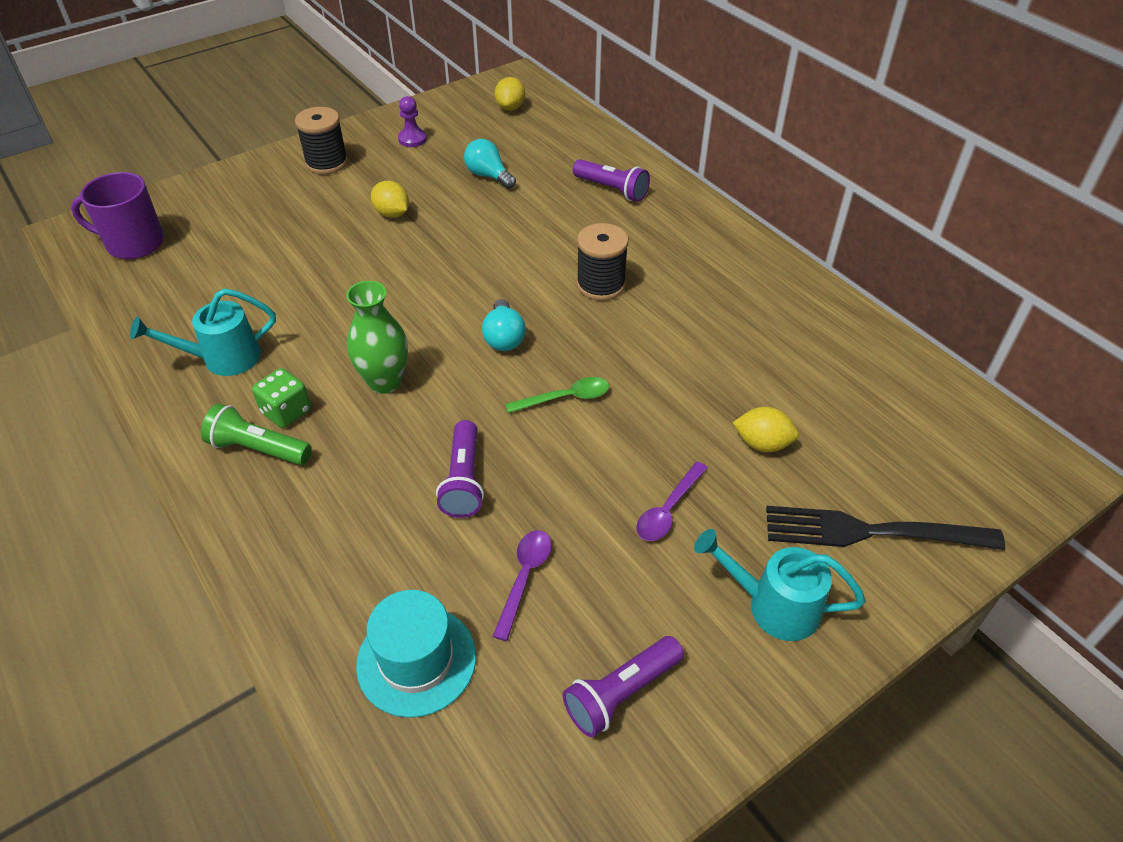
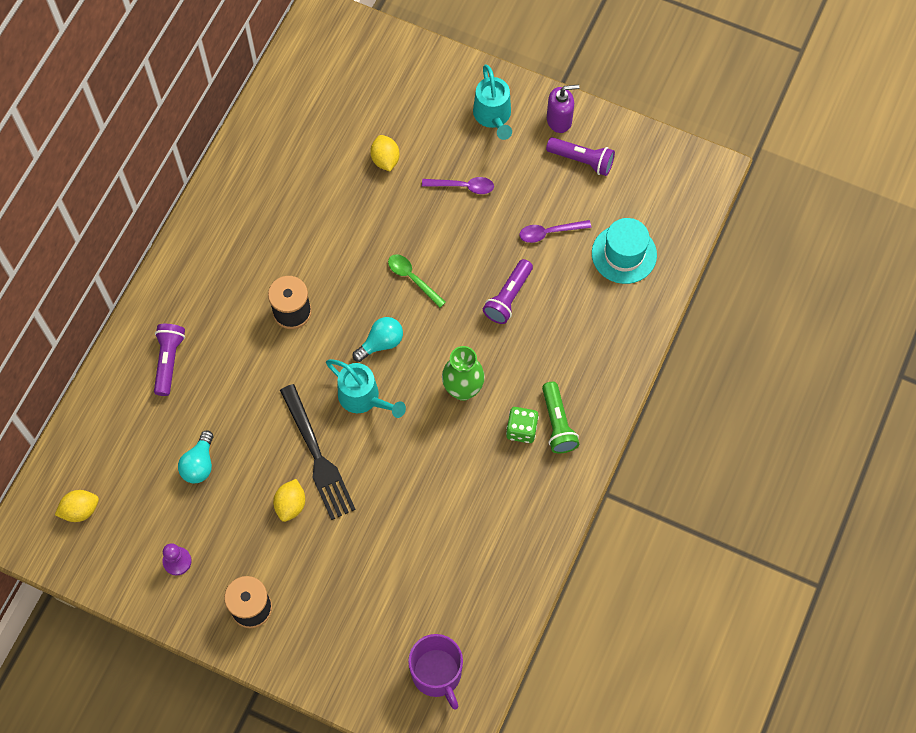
camera: 120 degrees left, 20 degrees up
(222, 358) = (505, 505): turquoise watering can -> turquoise watering can (364, 398)
(464, 480) = (508, 297): purple flashlight -> purple flashlight turned 150 degrees clockwise
(719, 701) = (559, 120): none -> purple soap dispenser
(872, 532) = (418, 88): black fork -> black fork (317, 456)

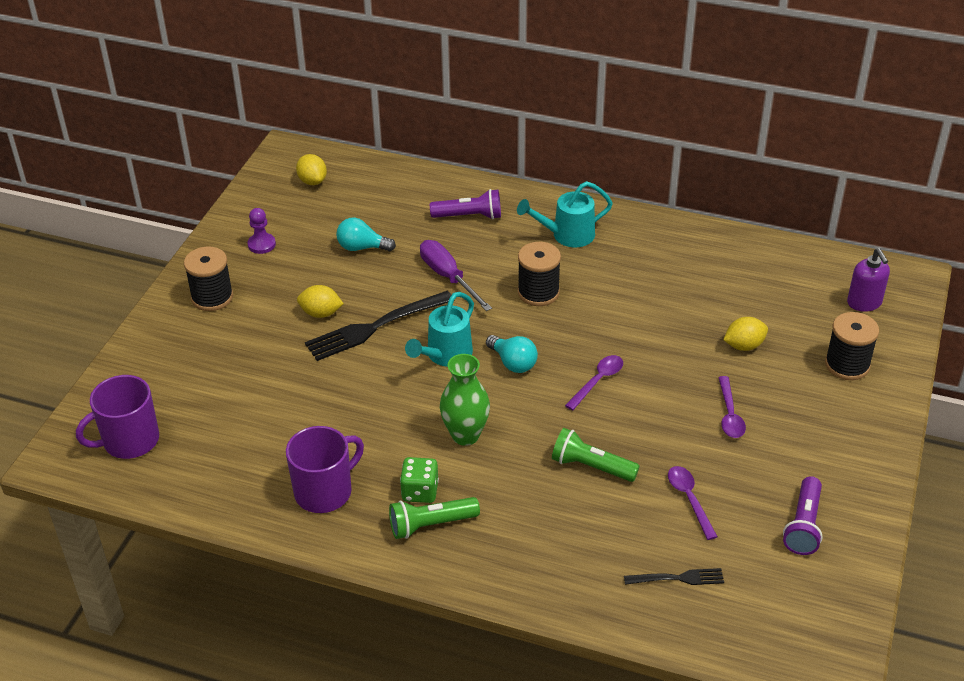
camera: 85 degrees right, 25 degrees down
(257, 387) = (448, 277): none -> purple screwdriver
(412, 278) = (598, 381): green spoon -> purple spoon
(418, 90) = (847, 365): none -> black spool
(493, 116) = (836, 434): turquoise watering can -> turquoise watering can (567, 235)
(508, 297) = (591, 466): purple flashlight -> green flashlight
(514, 505) = (325, 491): none -> purple mug
(559, 120) = (855, 498): purple soap dispenser -> purple soap dispenser (864, 303)
(624, 254) = (678, 578): turquoise hat -> black fork

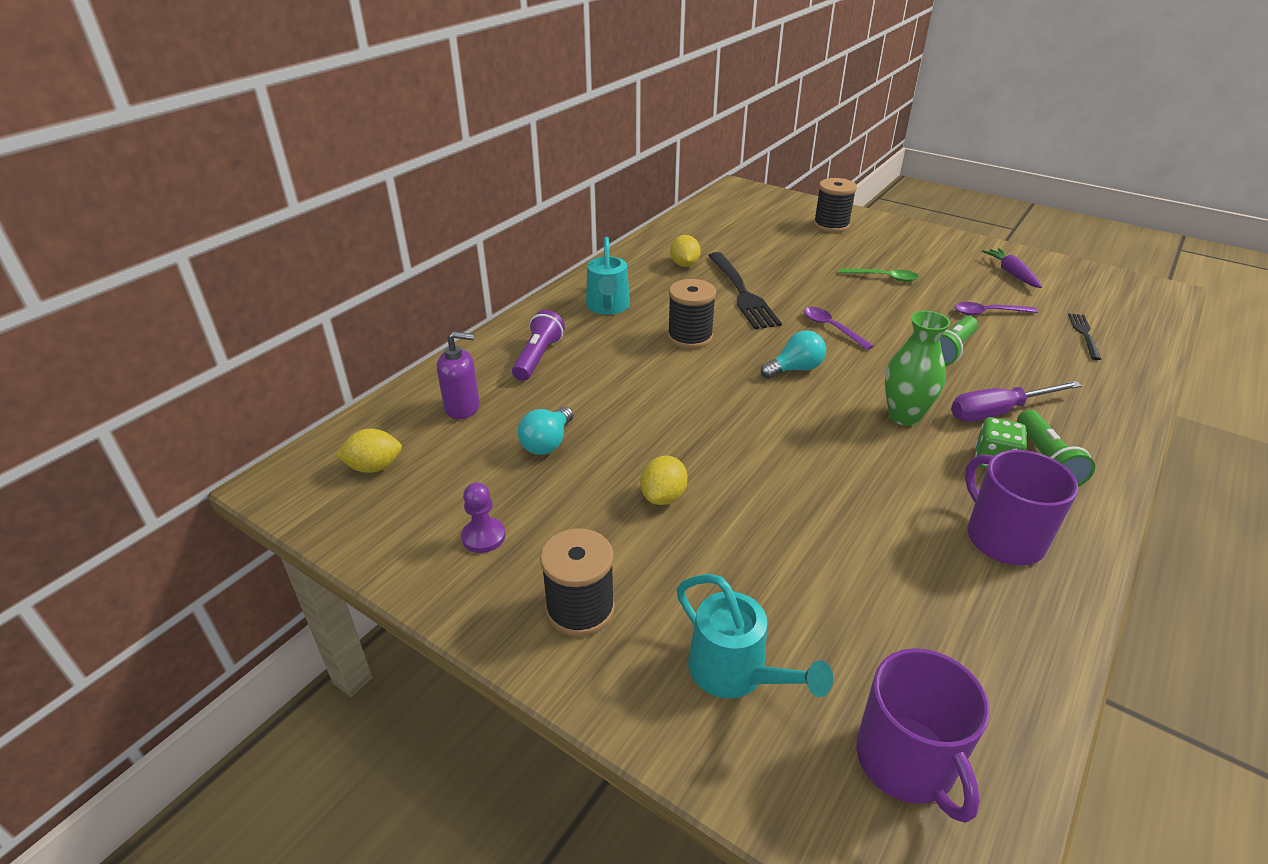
camera: 75 degrees left, 5 degrees down
(375, 327) = (707, 454): black fork -> black fork (742, 293)
(445, 355) = (772, 410): turquoise watering can -> turquoise watering can (736, 673)
(448, 277) = (638, 387): purple screwdriver -> purple screwdriver (998, 412)
(729, 414) = (883, 278): purple spoon -> green spoon
(744, 346) = (799, 257): yellow lemon -> yellow lemon (684, 264)
(803, 526) = (1011, 273): purple flashlight -> purple carrot
(864, 303) = (761, 206): purple soap dispenser -> purple soap dispenser (462, 407)

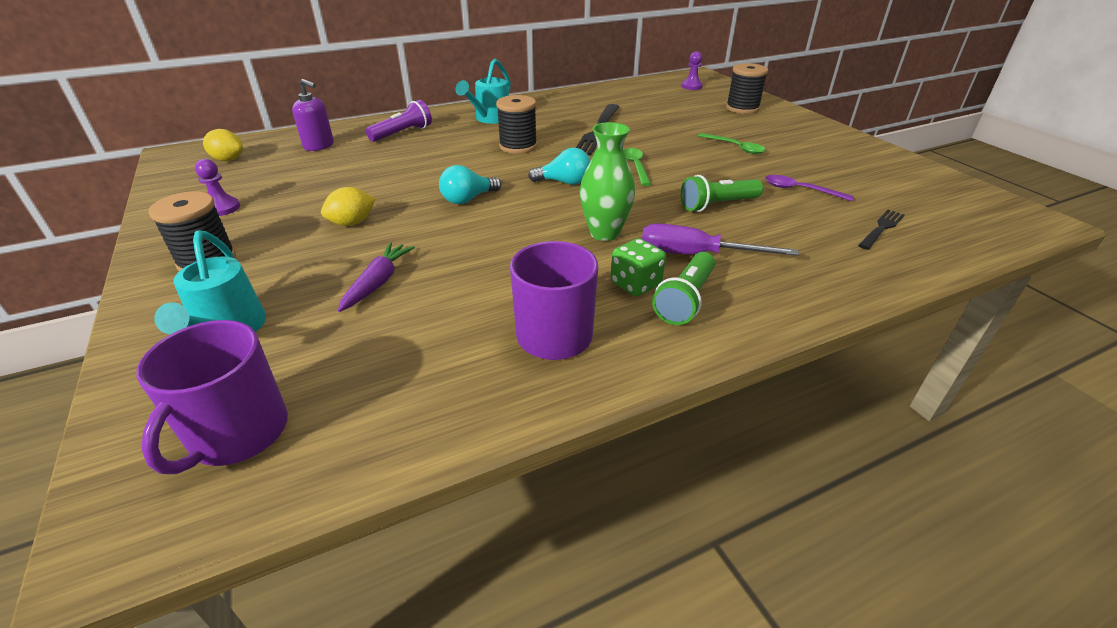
camera: 30 degrees right, 0 degrees up
(547, 443) = (334, 175): turquoise light bulb -> turquoise light bulb (468, 199)
(684, 264) = (582, 108): yellow lemon -> none
(751, 206) = (691, 86): none -> purple pawn
(831, 328) = (636, 167): purple spoon -> green spoon
(1011, 273) = (871, 171): purple carrot -> purple carrot (378, 282)

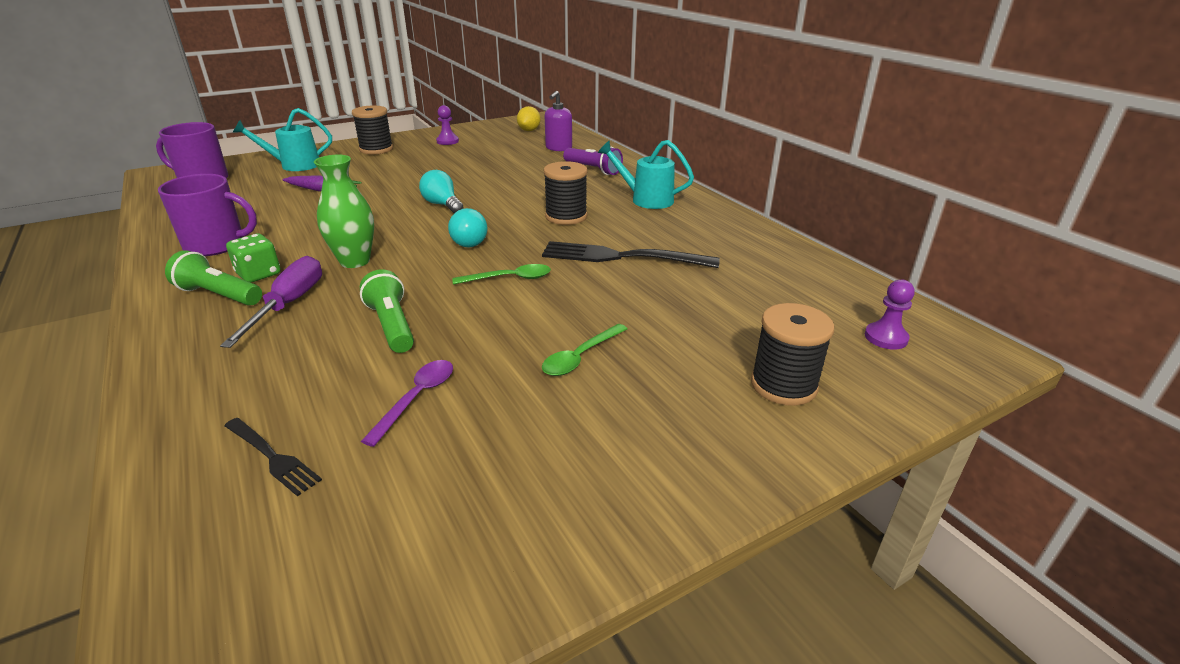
camera: 85 degrees right, 5 degrees down
(352, 223) = (412, 174): yellow lemon -> none

